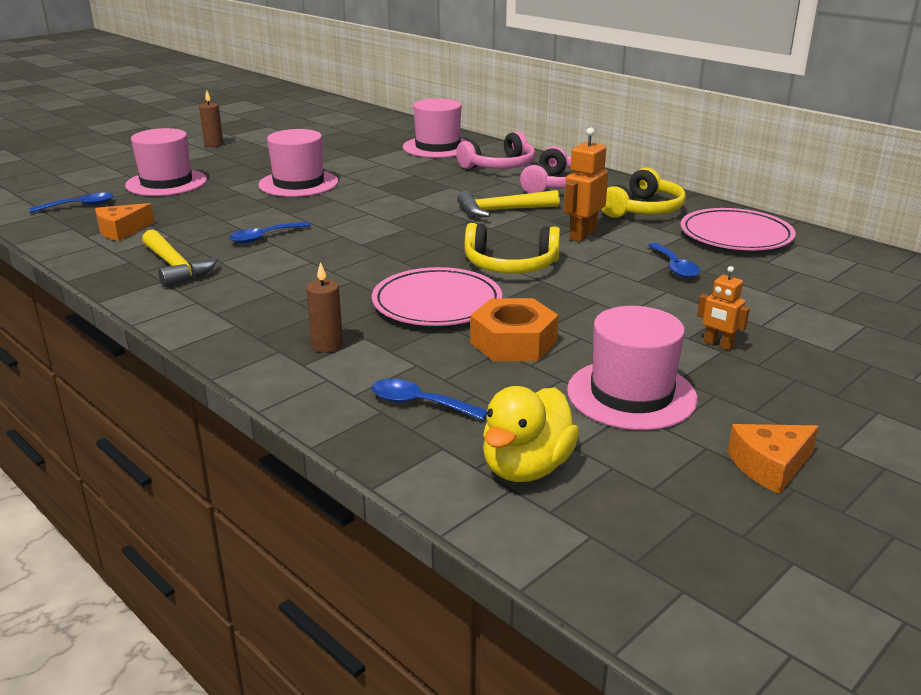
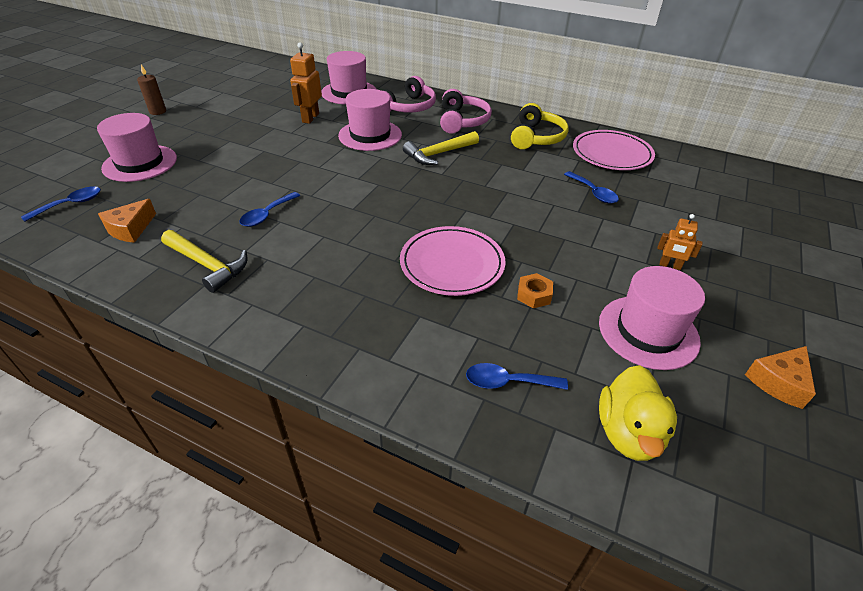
camera: 20 degrees left, 15 degrees up
(298, 183) = (260, 147): pink hat -> pink hat (370, 135)
(327, 345) = (395, 332): brown candle -> none
(510, 265) = (481, 212): yellow headphones -> none
(513, 342) = (534, 295): orange nut -> orange nut, size x0.55
(582, 235) = (511, 170): orange robot -> orange robot (310, 118)

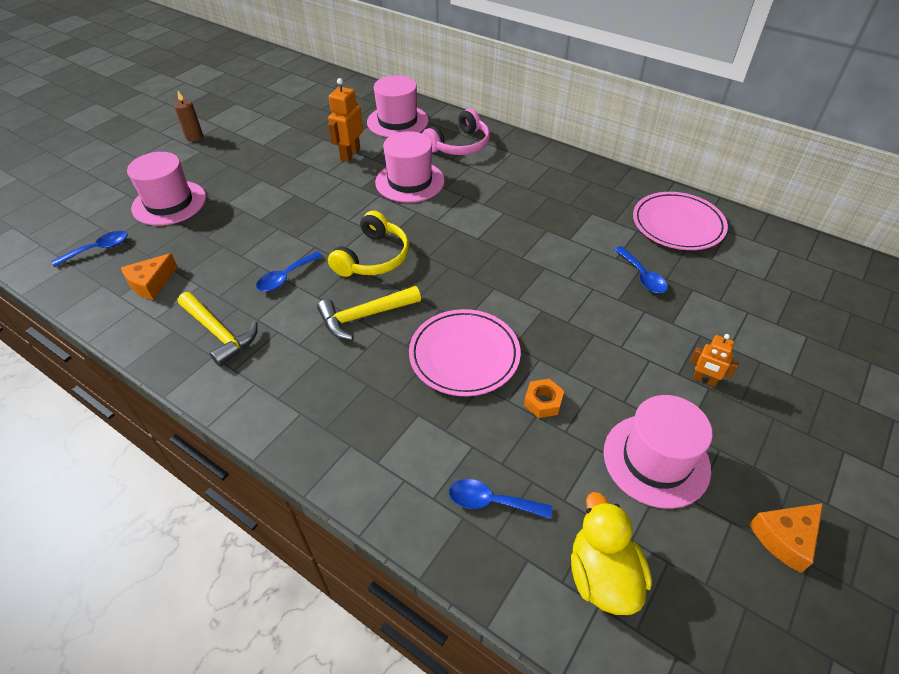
camera: 10 degrees right, 5 degrees up
(439, 154) = (480, 211): yellow hammer -> yellow hammer (364, 316)
(462, 121) = (516, 168): pink headphones -> none
(536, 137) = (595, 196): yellow headphones -> yellow headphones (373, 257)
(628, 433) = (602, 575): yellow duck -> yellow duck turned 150 degrees clockwise

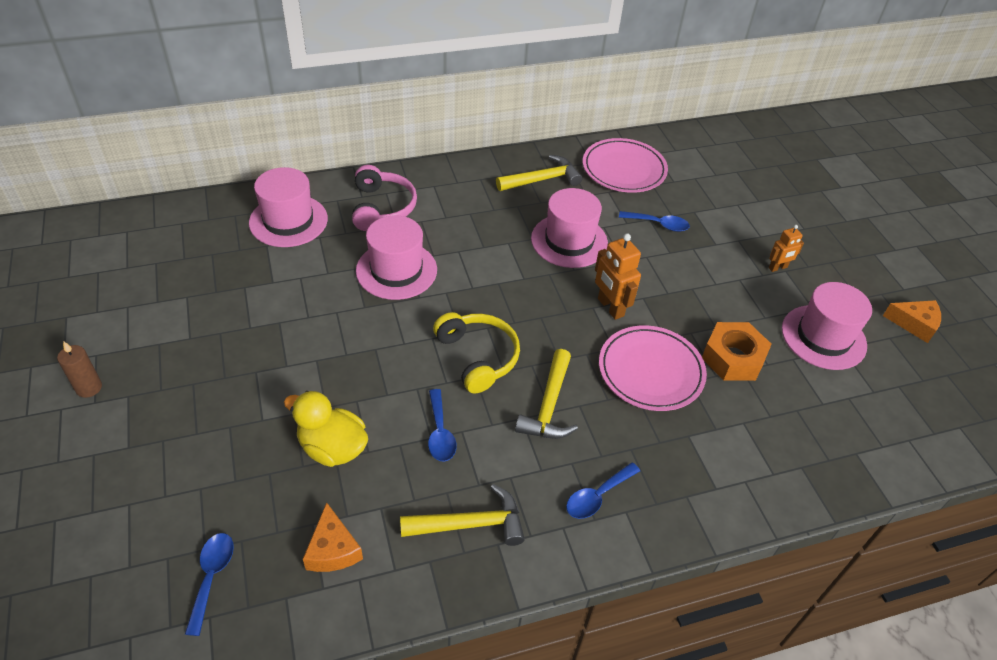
camera: 55 degrees left, 0 degrees up
(169, 203) = (199, 471): pink hat -> pink hat (569, 241)
(350, 154) = (299, 284): orange robot -> orange robot (610, 307)
(491, 502) = (799, 443): blue spoon -> blue spoon (597, 496)
(543, 402) = (733, 358): orange nut -> orange nut, size x1.81
(595, 192) = (542, 179): none -> yellow hammer
(602, 575) = (890, 423): yellow duck -> yellow duck (332, 448)
(785, 538) = (914, 324): orange cheese -> orange cheese turned 75 degrees counterclockwise

